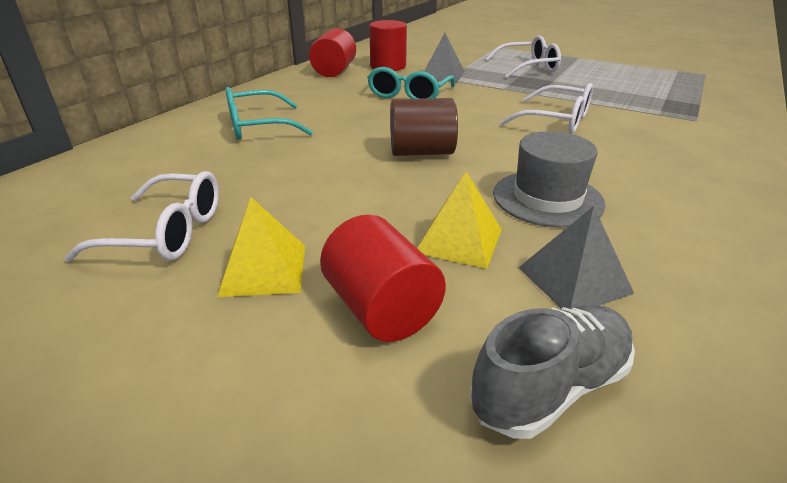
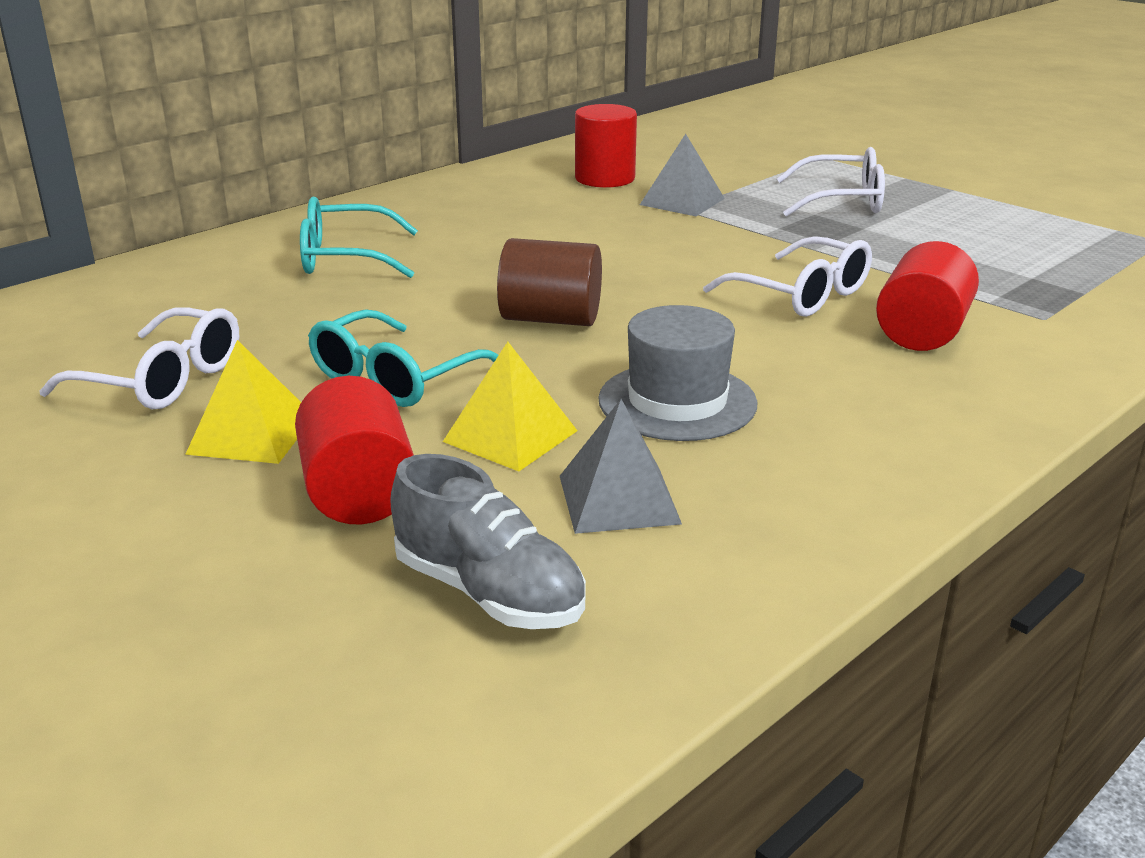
camera: 15 degrees right, 5 degrees down
(334, 71) = (513, 180): red cylinder -> red cylinder (922, 333)
(409, 95) = (600, 230): turquoise glasses -> turquoise glasses (394, 378)
(550, 387) = (489, 592): grey shoe -> grey shoe turned 60 degrees clockwise

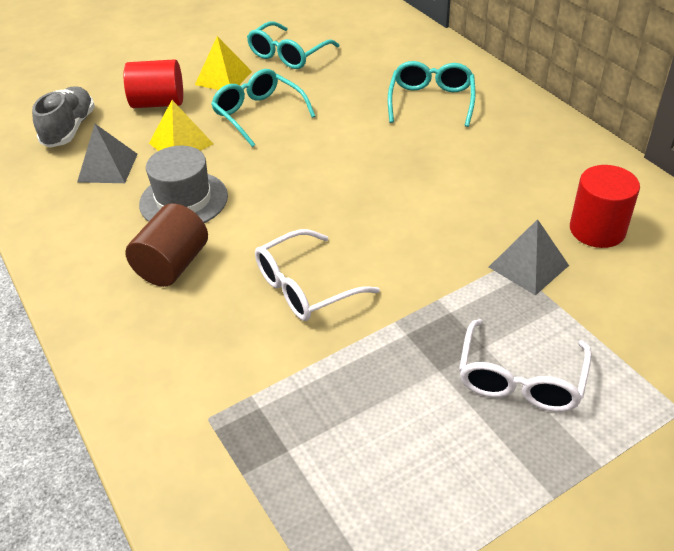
camera: 105 degrees right, 15 degrees up
(163, 380) = (288, 55): white glasses -> turquoise glasses
(489, 592) = (69, 129): grey shoe -> grey shoe turned 135 degrees clockwise
(551, 319) = (309, 169): brown cylinder -> brown cylinder (172, 265)
(922, 333) = (216, 332): red cylinder -> none

